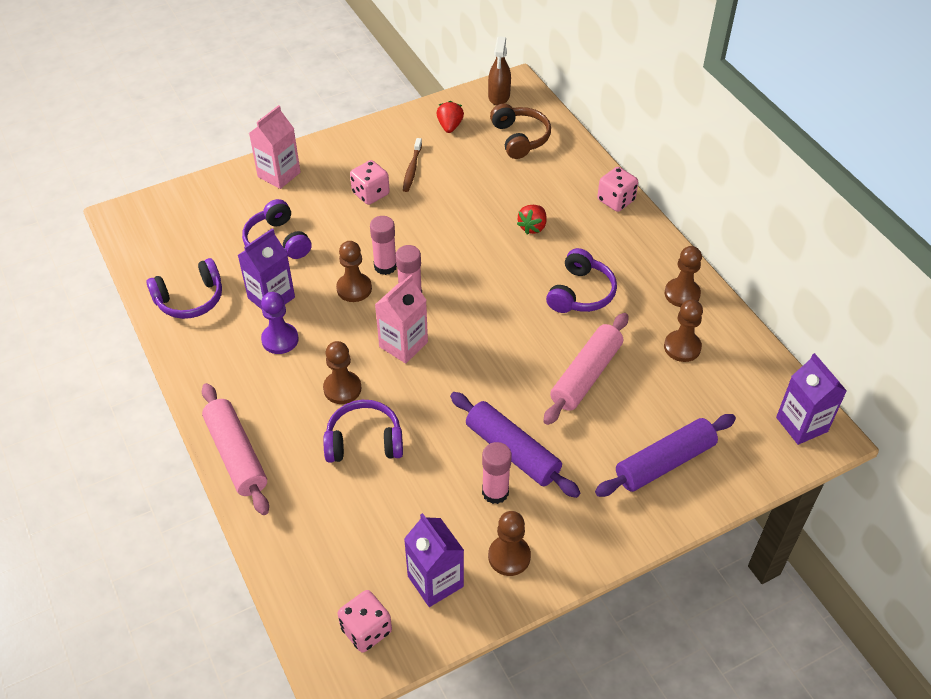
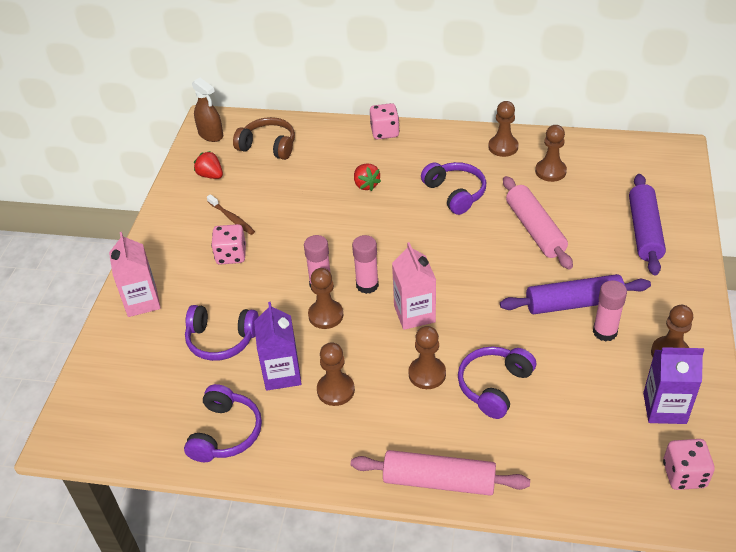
camera: 50 degrees left, 5 degrees down
(280, 339) = (335, 390): purple pawn -> brown pawn
(801, 424) = (660, 154): purple carton -> none

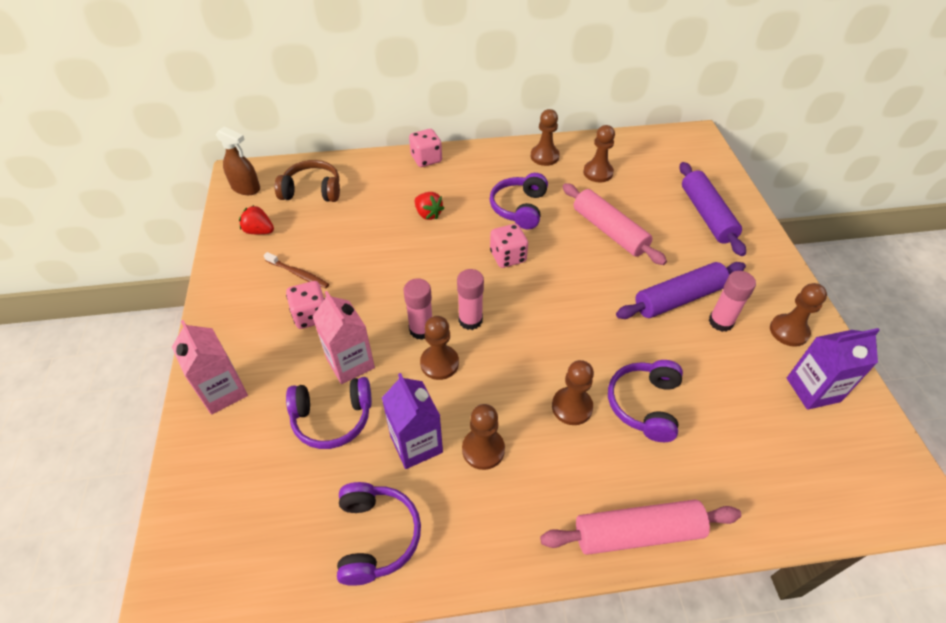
camera: 20 degrees left, 5 degrees up
(414, 314) = (531, 342): pink carton -> pink carton (350, 363)
(455, 193) = (519, 208): purple headphones -> purple headphones turned 120 degrees counterclockwise
(684, 475) = (867, 458): pink dice -> pink dice (508, 257)

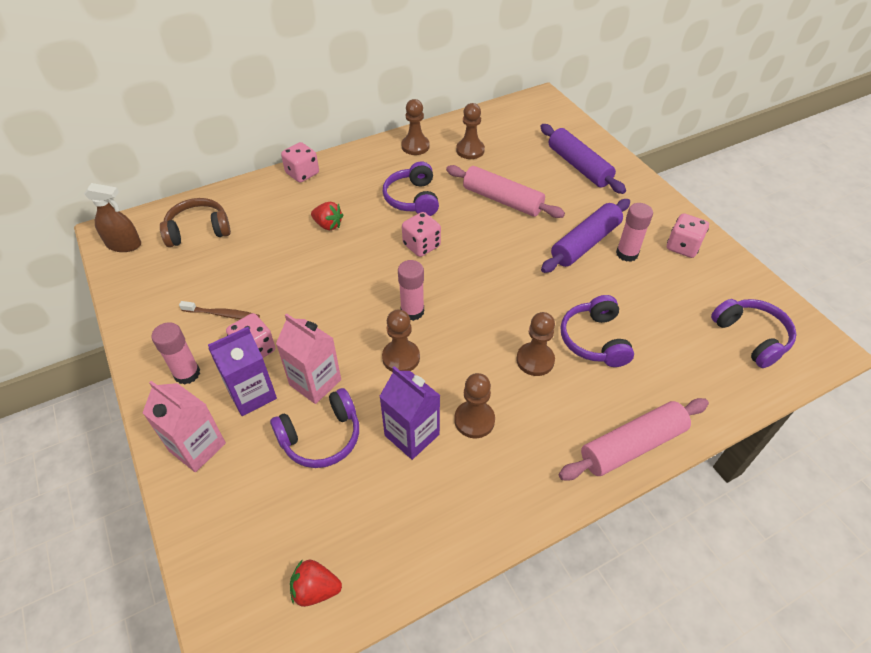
camera: 20 degrees left, 0 degrees up
(259, 231) = (160, 284): red strawberry -> red strawberry (315, 589)
(376, 536) = (412, 526): purple headphones -> purple headphones (751, 337)
(421, 329) = (370, 332): pink glue stick -> pink glue stick (187, 373)
(788, 331) = (682, 247): brown pawn -> pink dice
(813, 390) = (719, 288): purple carton -> purple carton (252, 394)

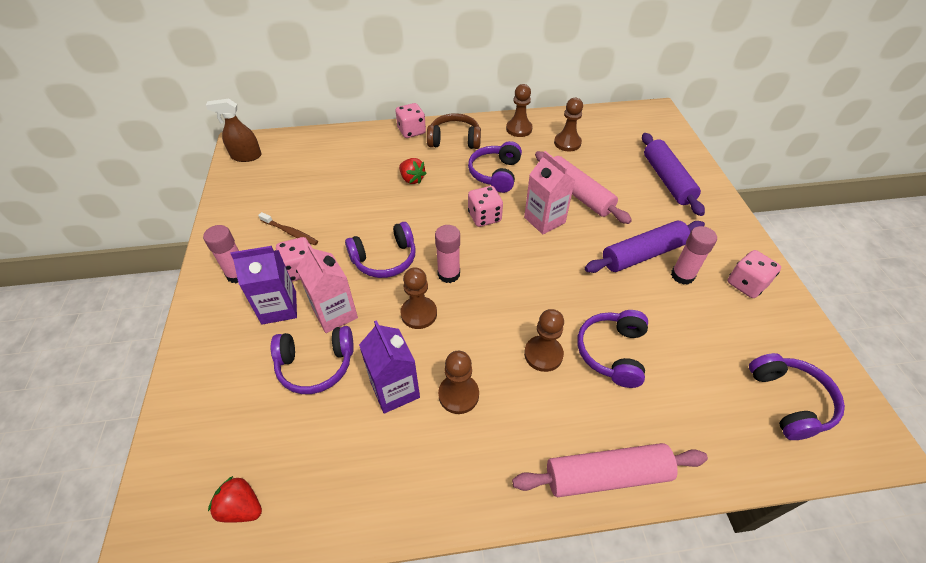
camera: 20 degrees right, 0 degrees up
(124, 244) = (246, 156): brown spray bottle -> brown spray bottle turned 150 degrees clockwise
(197, 447) = (214, 340): pink carton -> pink carton (544, 220)
(198, 230) = (307, 158): brown headphones -> brown headphones (454, 140)
(340, 314) = (385, 259): none -> purple headphones

